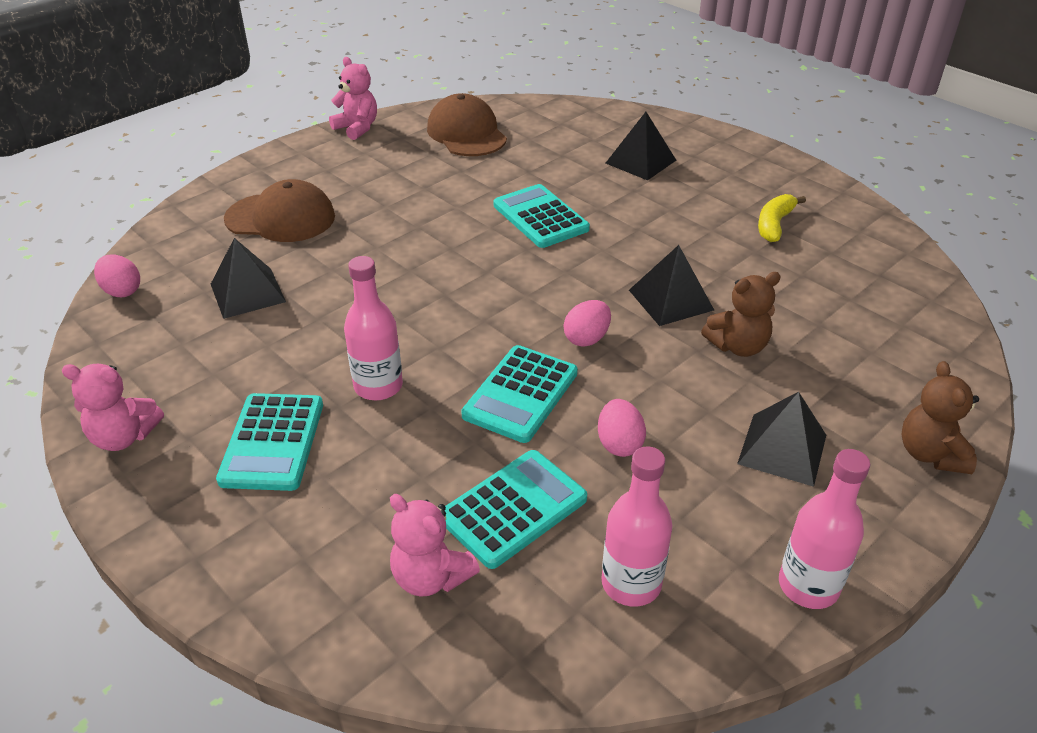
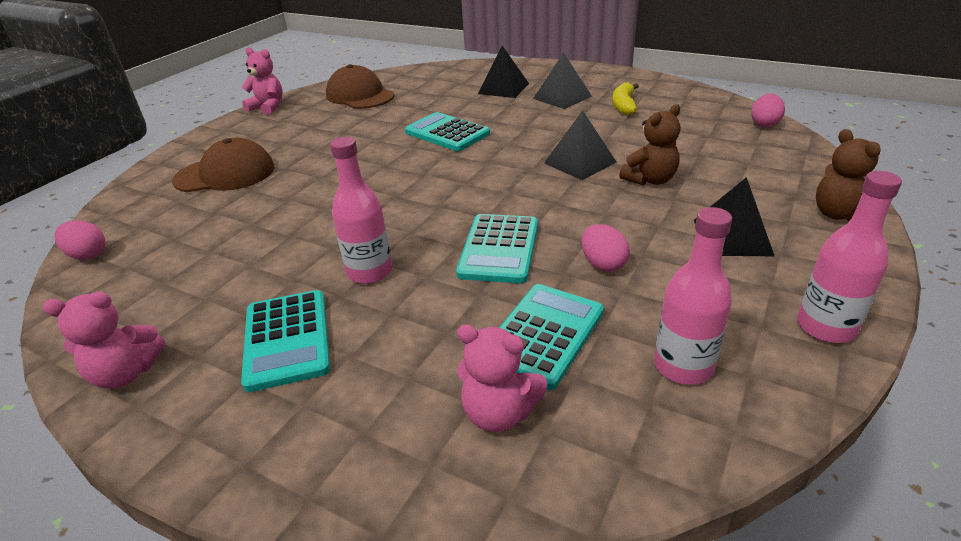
camera: 15 degrees left, 5 degrees down
(248, 292) = (215, 231): black pyramid -> black pyramid (562, 97)
(586, 338) = (530, 200): pink egg -> pink egg (764, 124)

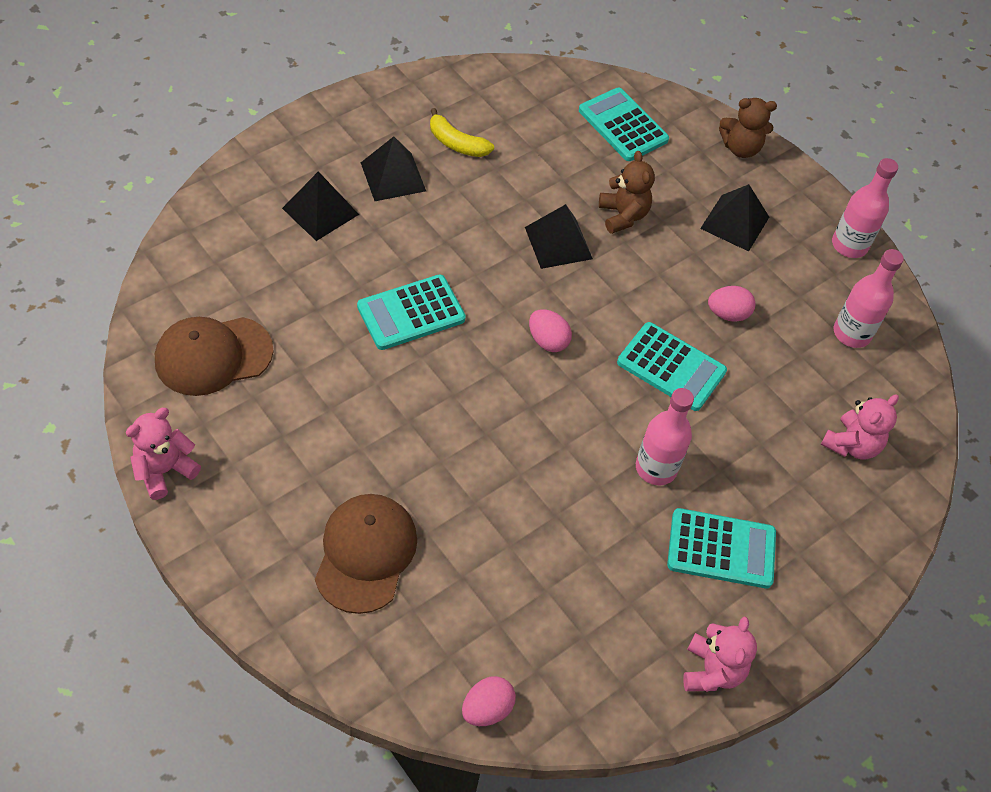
camera: 75 degrees left, 20 degrees up
(543, 335) = (790, 389): turquoise calculator -> turquoise calculator (622, 125)
(764, 124) = (576, 82): pink egg -> pink egg (547, 341)

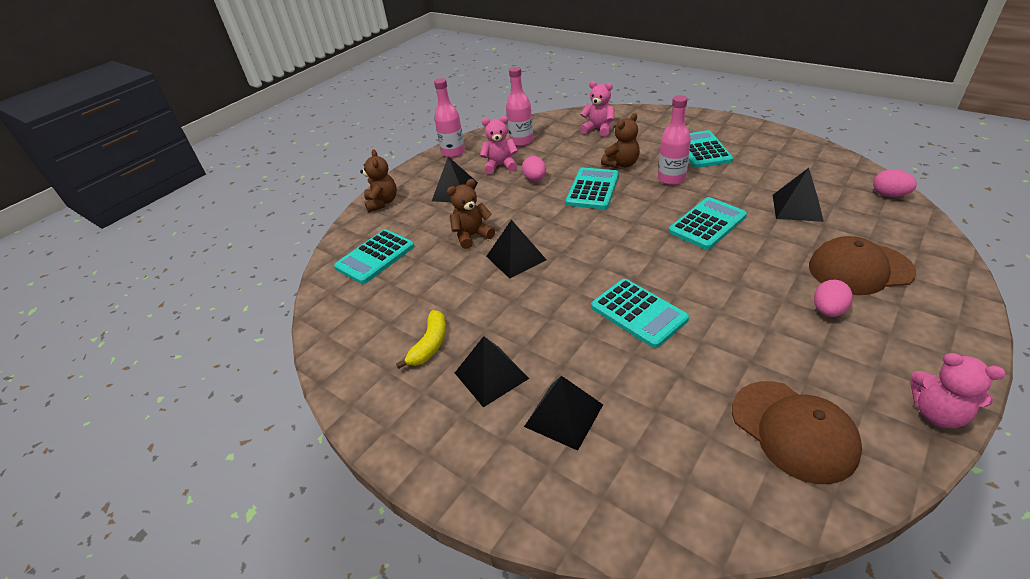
camera: 95 degrees left, 15 degrees down
(514, 573) = (797, 207): none -> black pyramid
(530, 452) = (707, 224): none -> turquoise calculator
(547, 341) = (611, 240): pink egg -> pink egg (828, 310)
(712, 671) = (774, 139): pink teddy bear -> pink teddy bear (500, 166)
(725, 428) = (621, 164): none -> brown teddy bear

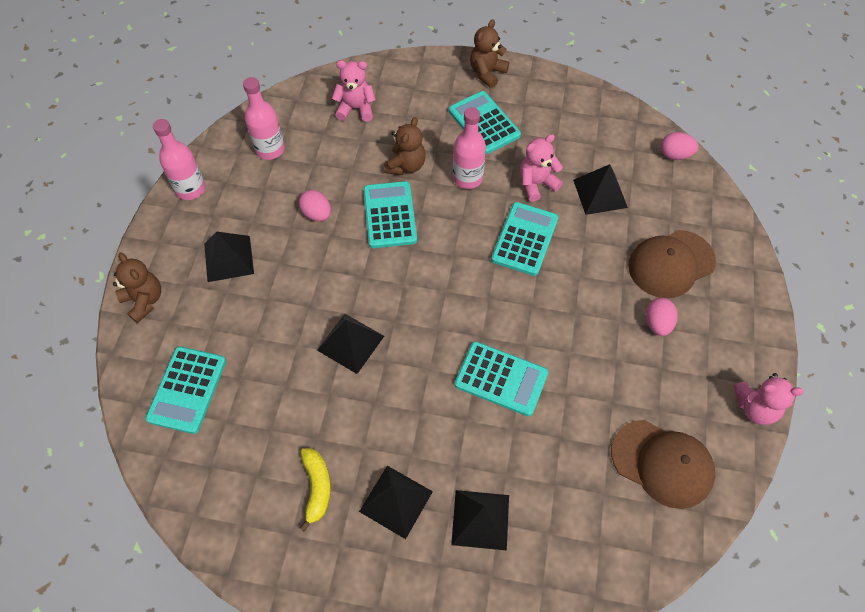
camera: 30 degrees left, 20 degrees up
(472, 235) = (286, 324): brown teddy bear -> brown teddy bear (487, 73)
(500, 166) = (264, 200): pink teddy bear -> pink teddy bear (536, 184)

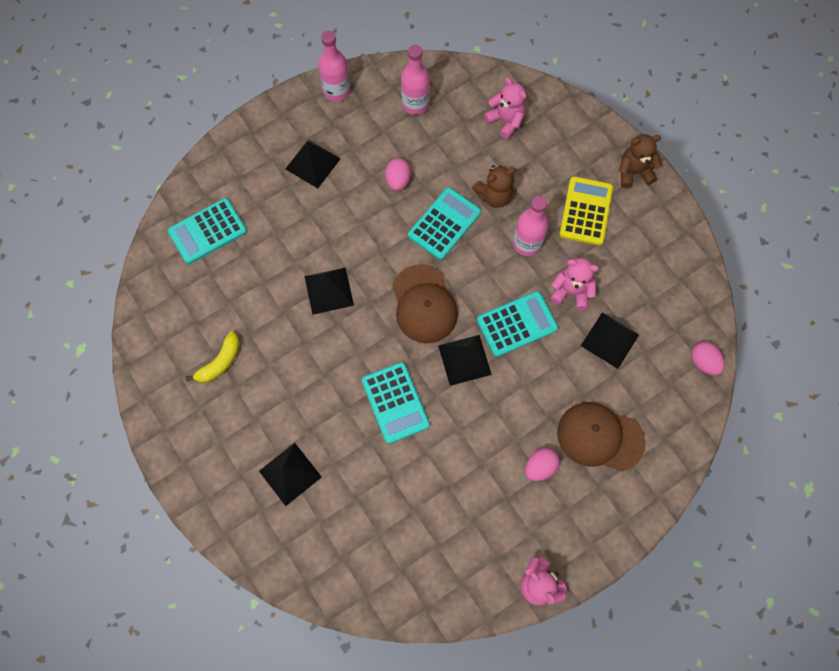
camera: 45 degrees right, 10 degrees up
(144, 300) = (237, 148): brown teddy bear -> none
(396, 501) = (254, 414): black pyramid -> black pyramid (464, 360)
(484, 123) = (585, 211): turquoise calculator -> yellow calculator
(662, 463) = (435, 554): brown cap -> brown cap (424, 304)

